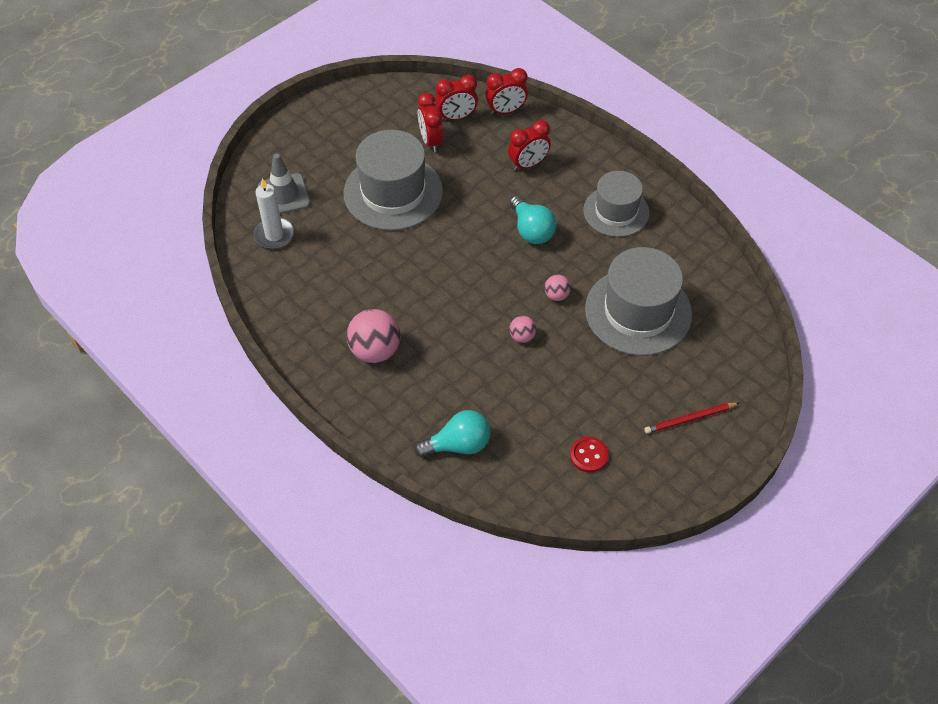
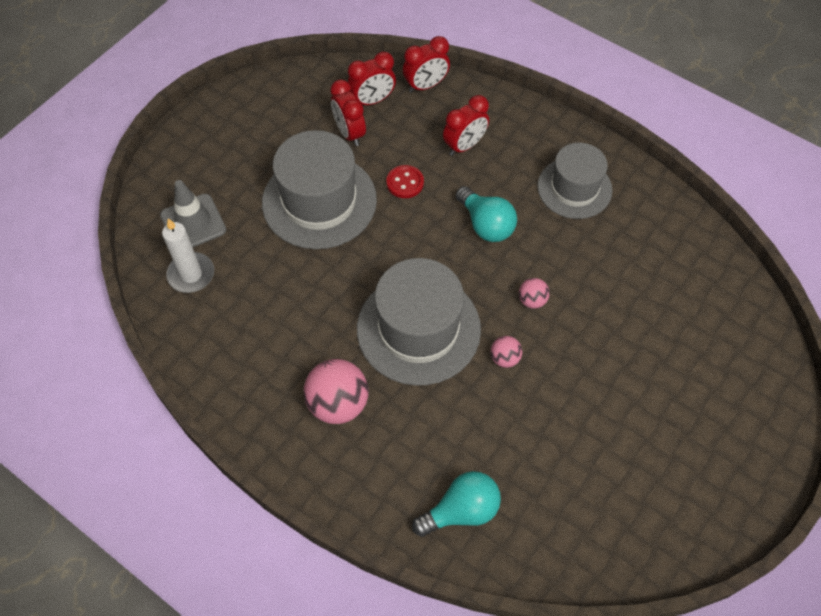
camera: 10 degrees left, 5 degrees up
(589, 455) = (615, 498): red button -> red button (405, 183)
(638, 311) = (628, 306): grey hat -> grey hat (418, 329)
(690, 419) = (718, 431): red pencil -> none

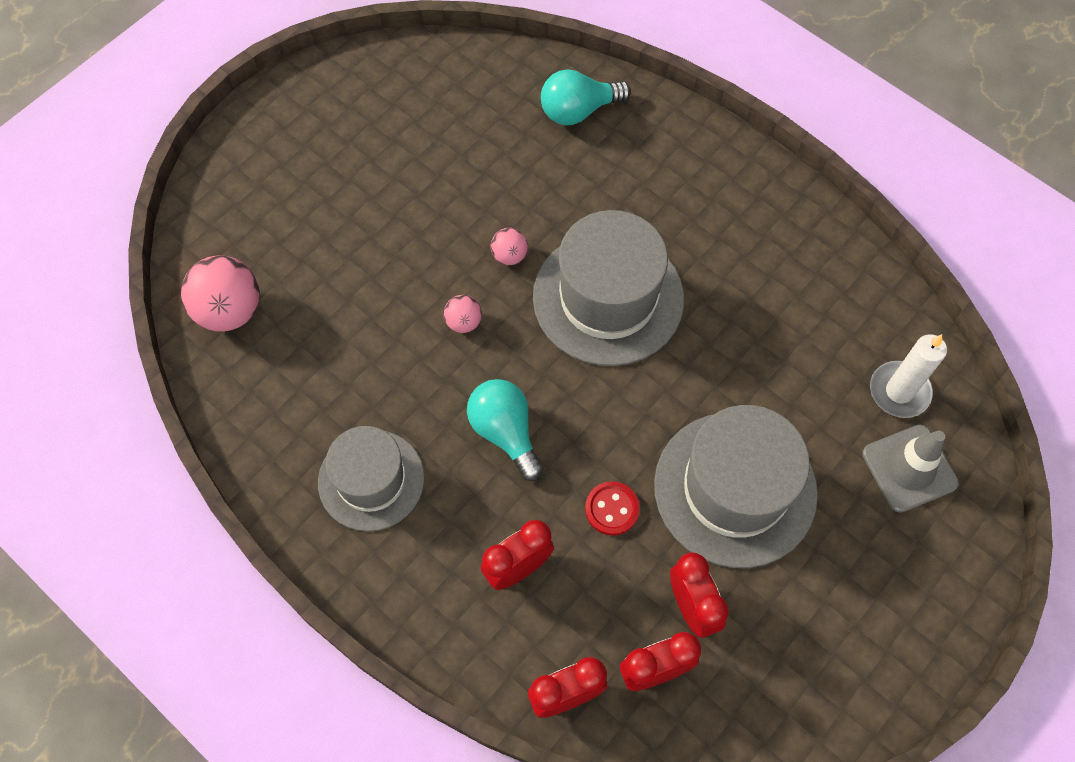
camera: 175 degrees left, 5 degrees up
(338, 404) = (705, 220): pink ball -> pink ball (230, 310)

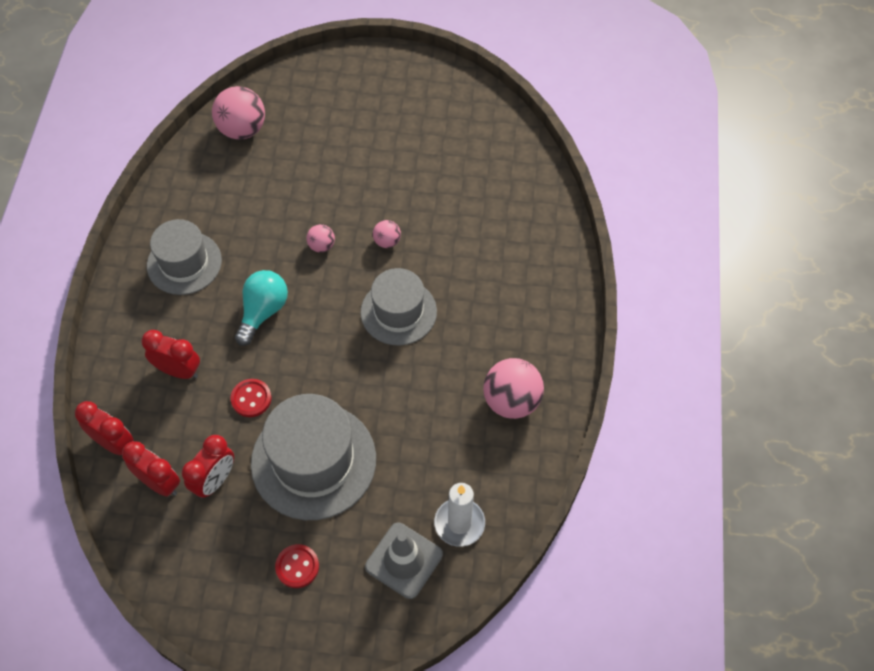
camera: 55 degrees right, 5 degrees down
(578, 110) = (526, 215): turquoise light bulb -> none
(608, 298) = (398, 312): grey hat -> grey hat, size x0.66
(790, 260) = (511, 401): none -> pink ball
(853, 578) = (297, 567): none -> red button

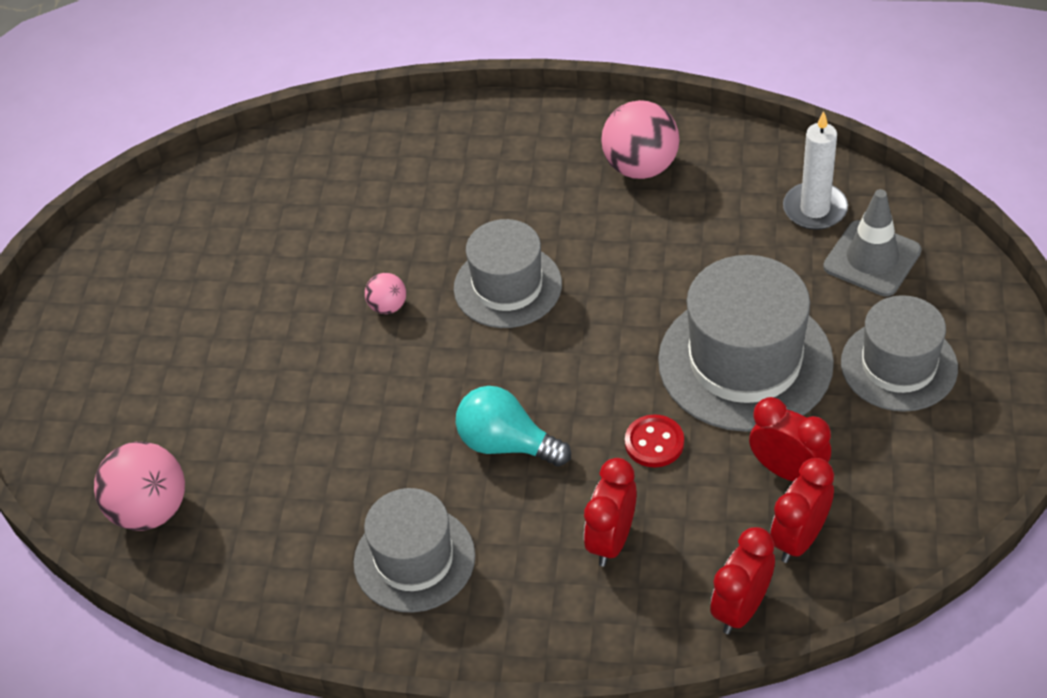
camera: 85 degrees left, 10 degrees down
(297, 567) = (899, 365): red button -> grey hat
(321, 246) = (391, 383): pink ball -> none

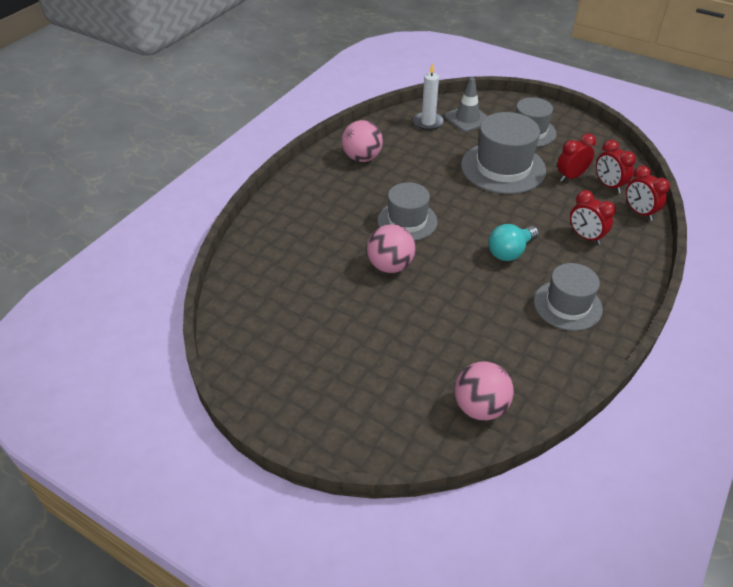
camera: 70 degrees left, 5 degrees down
(388, 306) = (390, 266): pink ball -> pink ball, size x1.96
(654, 443) = (535, 207): red button -> none

